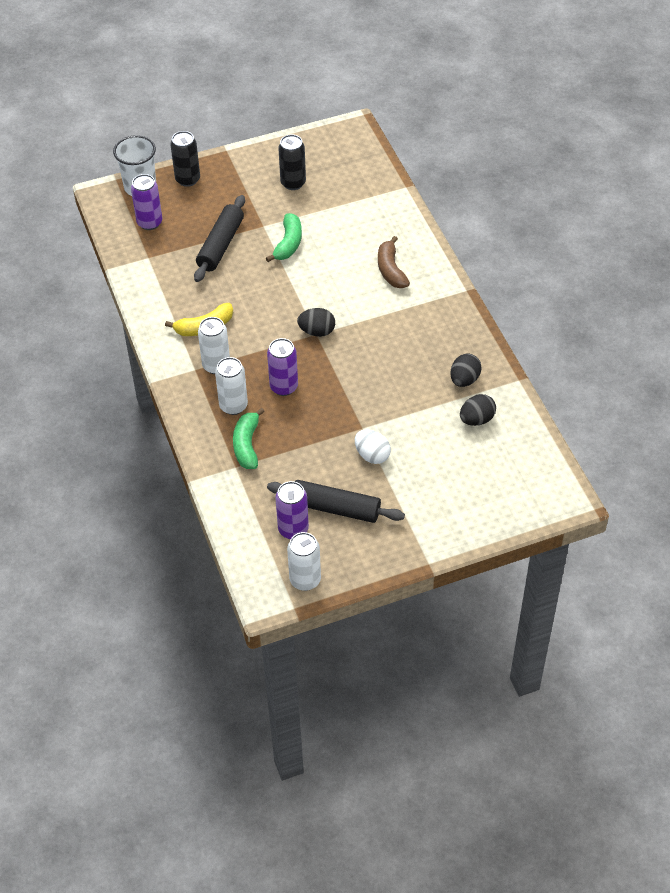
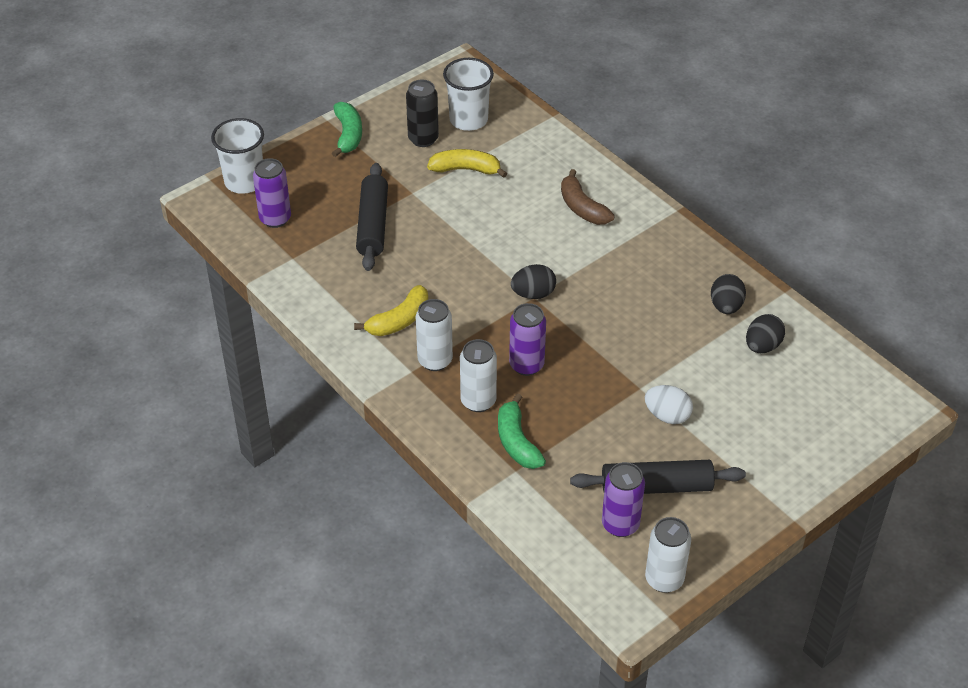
camera: 20 degrees left, 5 degrees down
(187, 179) = (297, 161): black can -> none
(288, 243) = (451, 205): green banana -> green banana (348, 135)
(314, 216) = (466, 169): none -> yellow banana
(336, 175) = (468, 120): none -> white cup

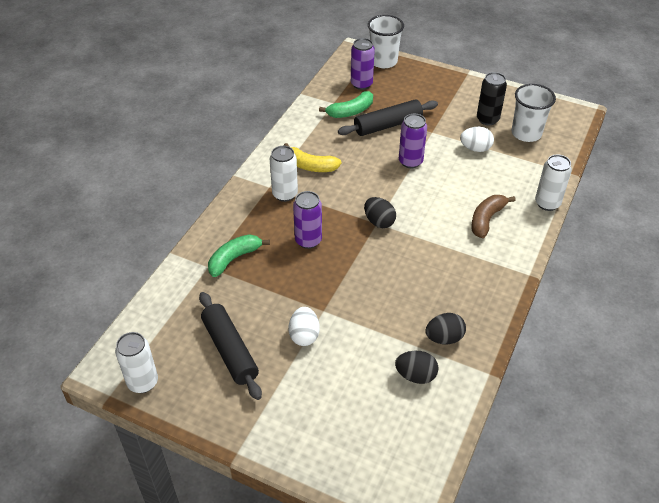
camera: 65 degrees right, 0 degrees up
(348, 135) = (461, 86): green banana -> green banana (350, 111)
(466, 169) = (475, 148): yellow banana -> white egg
(478, 401) = (260, 227): white can -> white can (547, 203)
(620, 524) = (184, 340): purple can -> purple can (410, 161)

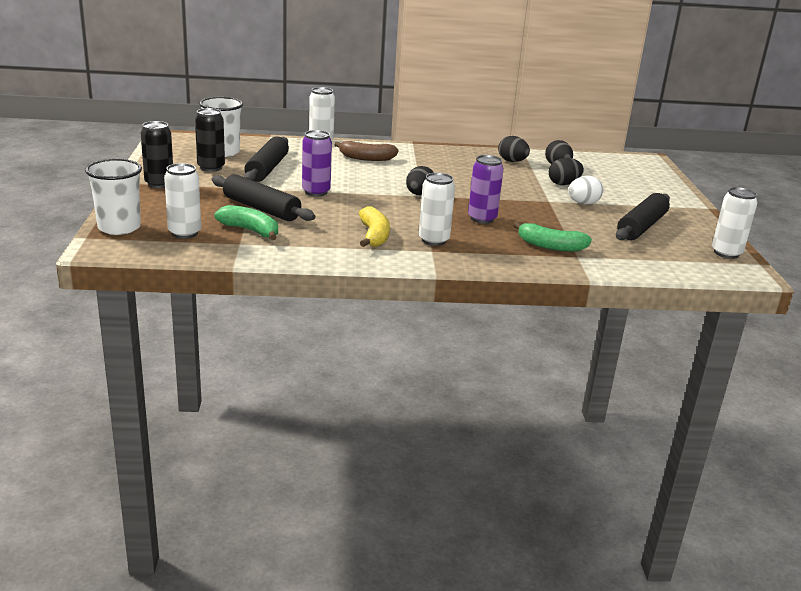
camera: 120 degrees left, 20 degrees down
(360, 349) = (563, 184): none -> black egg
(361, 84) = (184, 233): purple can -> white can
(458, 88) = (159, 184): none -> black can
(475, 148) = (267, 169): white egg -> black rolling pin

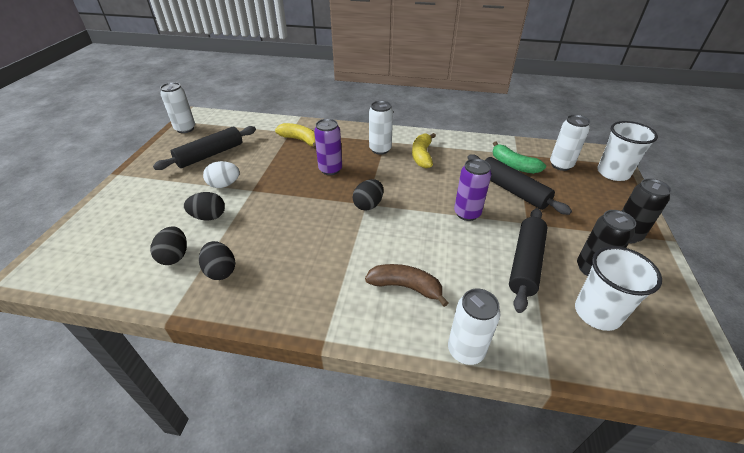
camera: 165 degrees left, 15 degrees up
(550, 246) = (300, 140): green banana -> yellow banana

